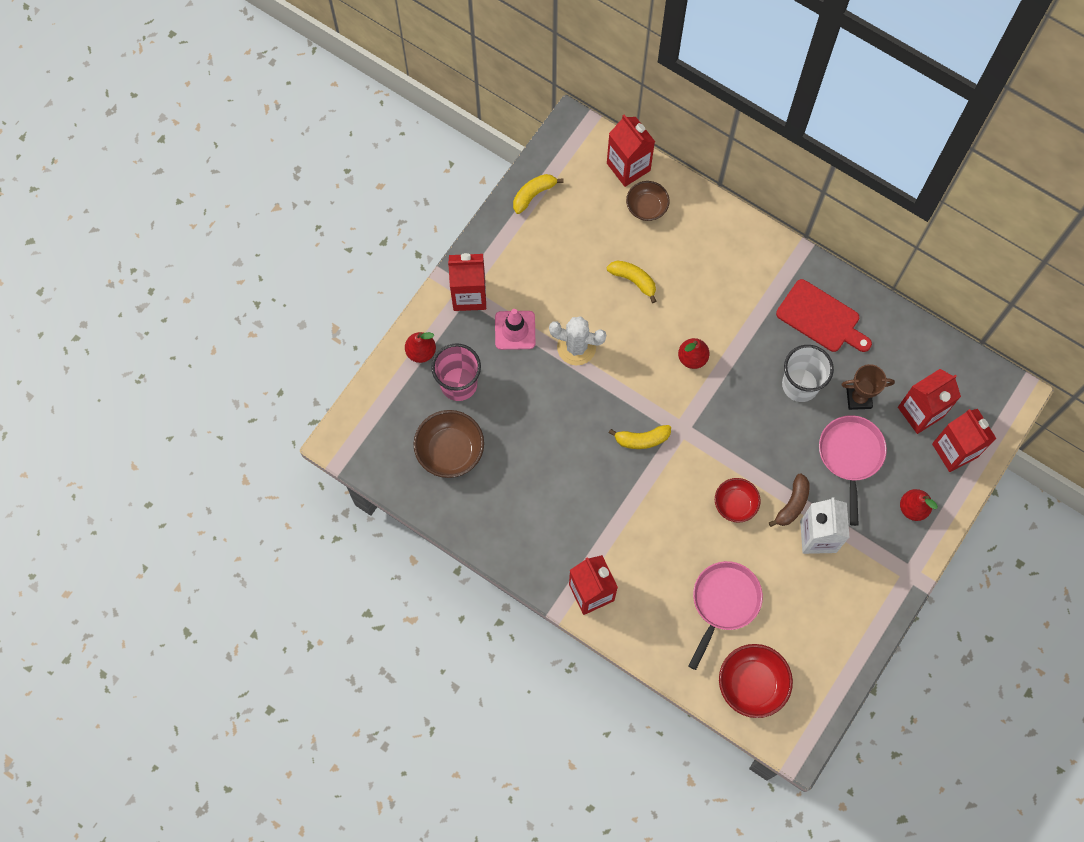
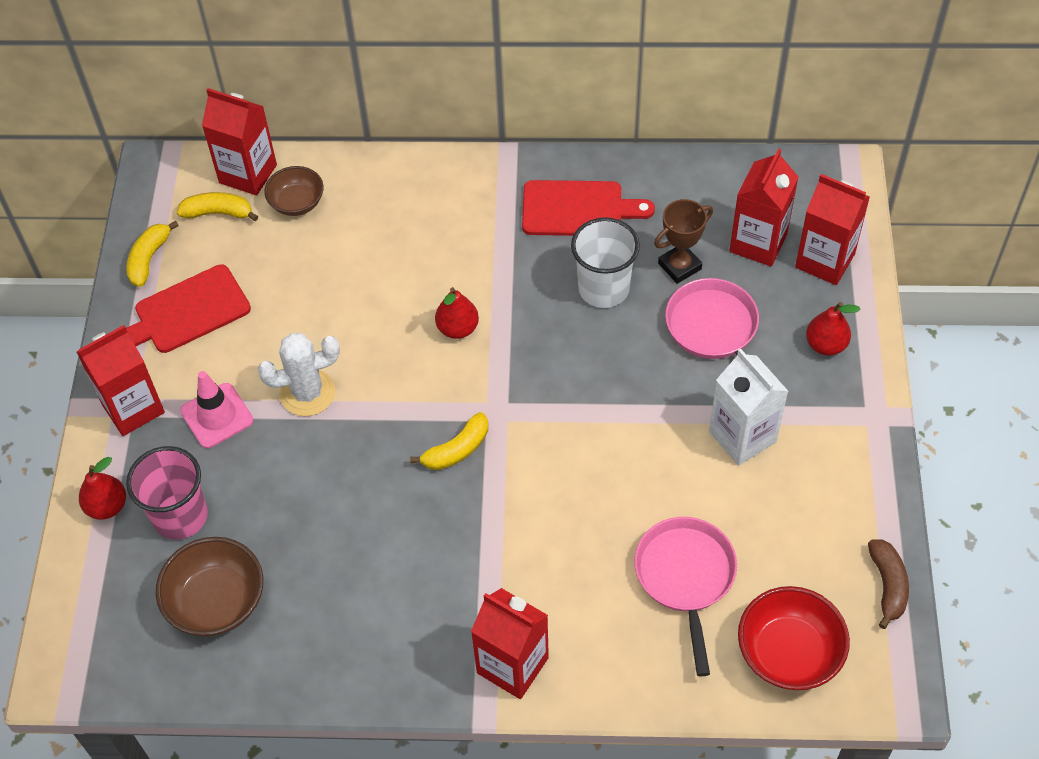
camera: 30 degrees left, 15 degrees down
(536, 247) = (187, 312): none -> red cutting board
(633, 280) = (331, 285): yellow banana -> yellow banana (218, 213)
(735, 504) = (620, 457): red bowl -> none
(792, 504) = (687, 419): brown banana -> brown banana (887, 585)

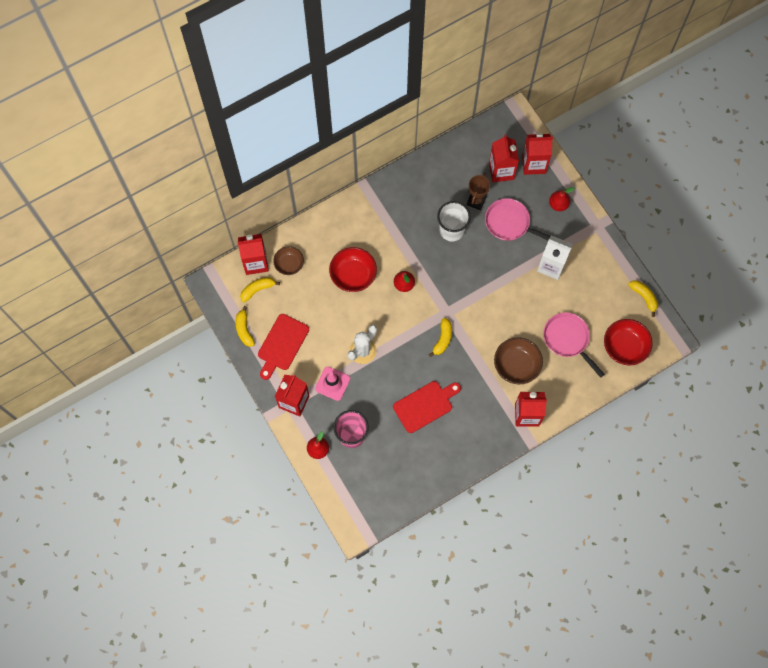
camera: 35 degrees left, 15 degrees up
(217, 602) = (394, 460): brown bowl -> brown bowl (516, 365)
(385, 271) = (353, 275): none -> red bowl
(578, 209) = (415, 197): red cutting board -> red cutting board (425, 405)
(887, 585) = (644, 297): brown banana -> yellow banana

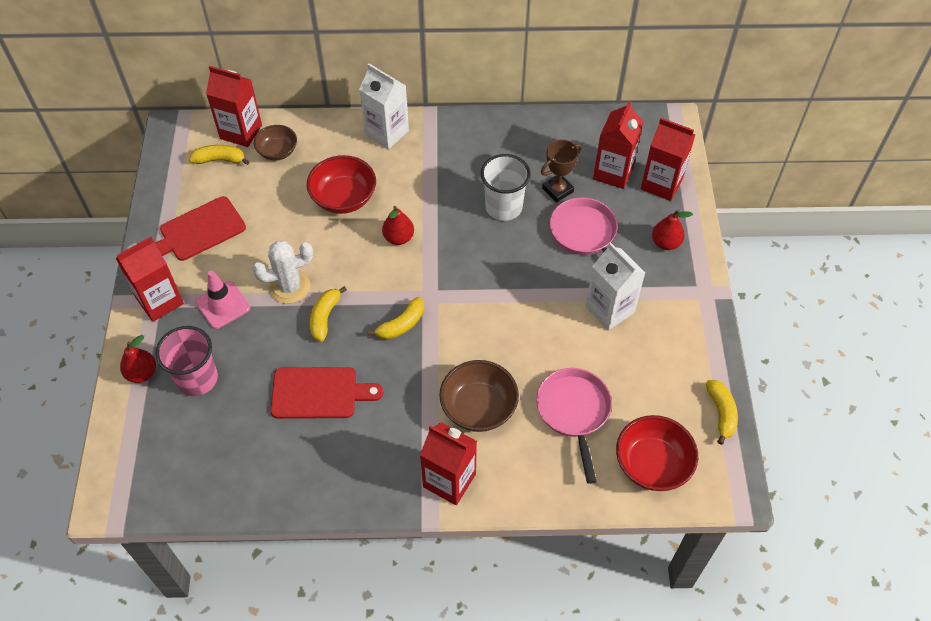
camera: 30 degrees right, 15 degrees down
(244, 329) = (169, 193): yellow banana -> yellow banana (325, 317)
(347, 214) = (386, 133): none -> white carton

